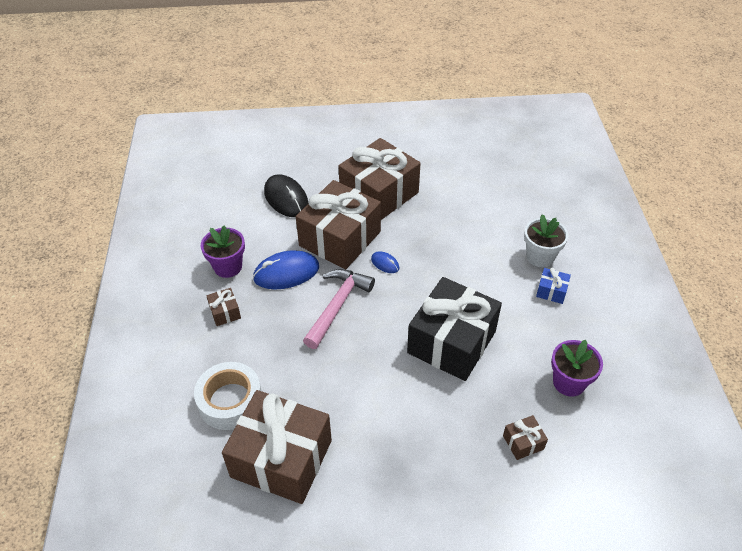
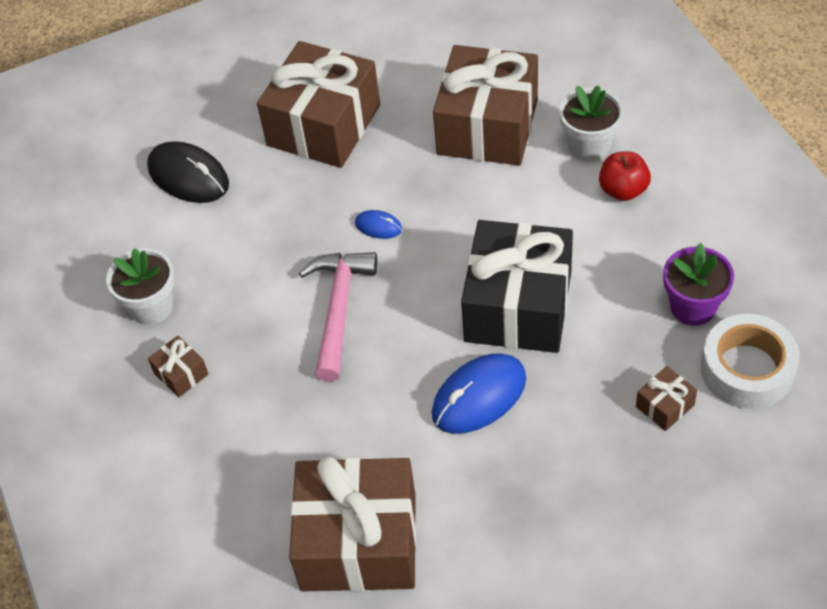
camera: 15 degrees left, 5 degrees up
(228, 267) = (152, 307): purple flower pot -> white flower pot
(230, 401) = (251, 492): white tape -> white tape (747, 369)
(286, 273) = (242, 287): blue mouse -> blue mouse (479, 396)
(340, 238) = (297, 211): brown gift -> brown gift (487, 126)
(551, 291) = (623, 190): blue gift -> red apple

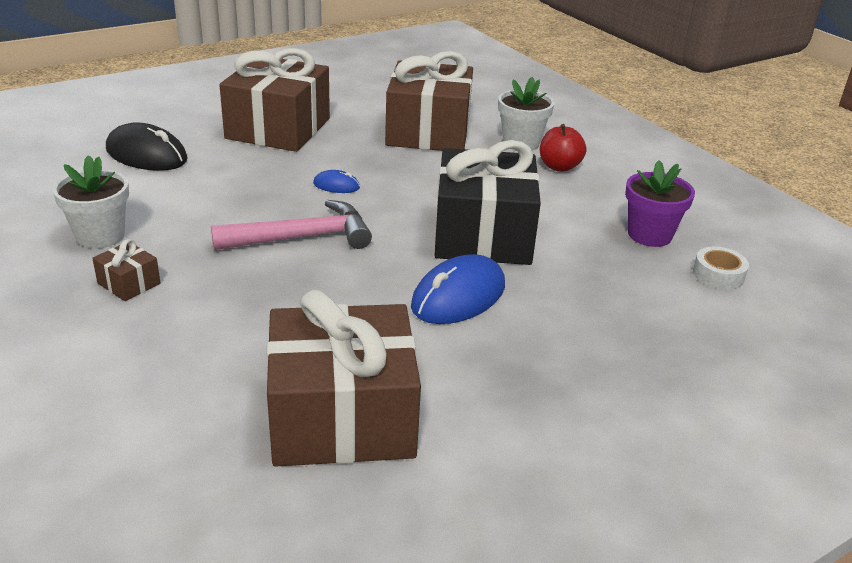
camera: 15 degrees left, 20 degrees down
(338, 310) = (302, 237): pink hammer -> pink hammer turned 75 degrees clockwise
(664, 406) = (650, 300): brown gift -> none
(747, 369) = (718, 275): white tape -> white tape, size x0.55

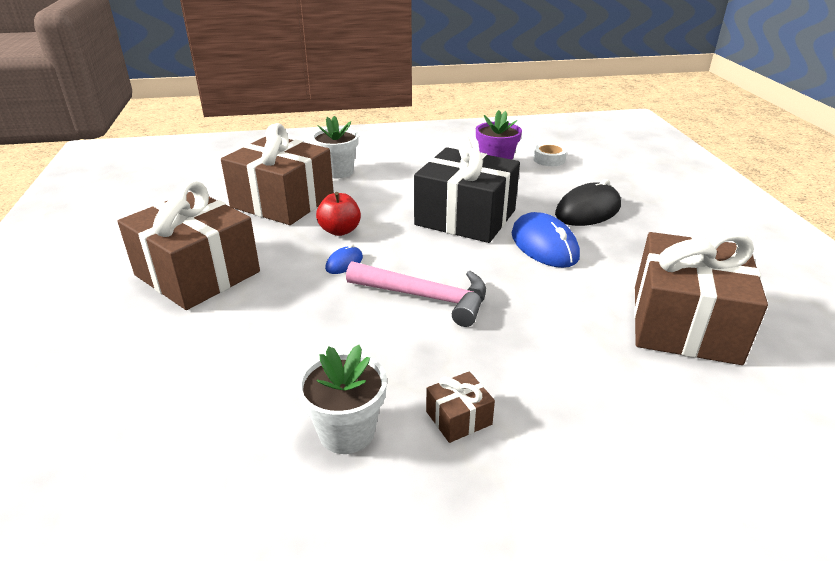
camera: 65 degrees left, 0 degrees up
(146, 155) = (171, 373): black mouse -> black mouse (588, 210)
(302, 237) = (425, 297): pink hammer -> pink hammer turned 105 degrees clockwise
(559, 167) = (386, 168): red apple -> red apple (340, 231)

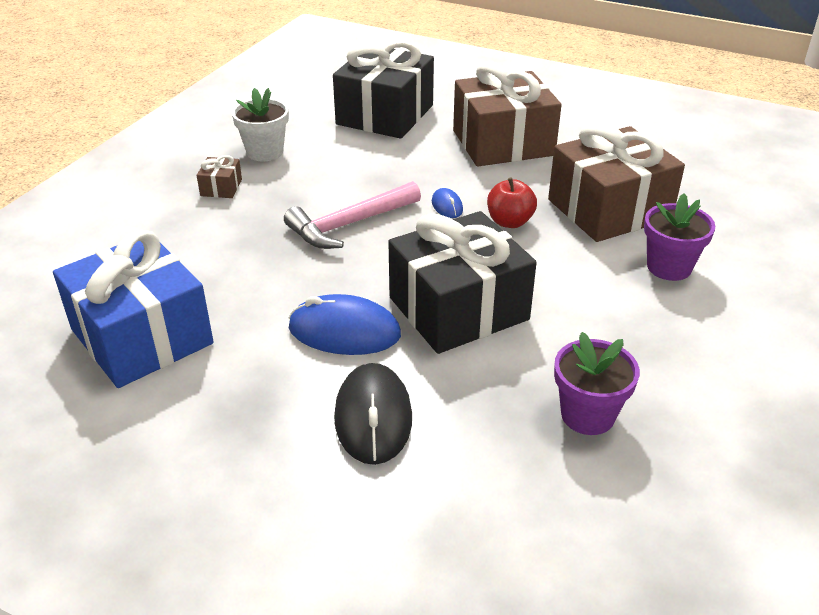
camera: 125 degrees right, 5 degrees up
(168, 377) = (385, 115): none -> black gift
(337, 172) = (669, 267): white flower pot -> purple flower pot
(549, 159) = (563, 492): white tape -> none
(684, 323) = (142, 336): brown gift -> blue gift

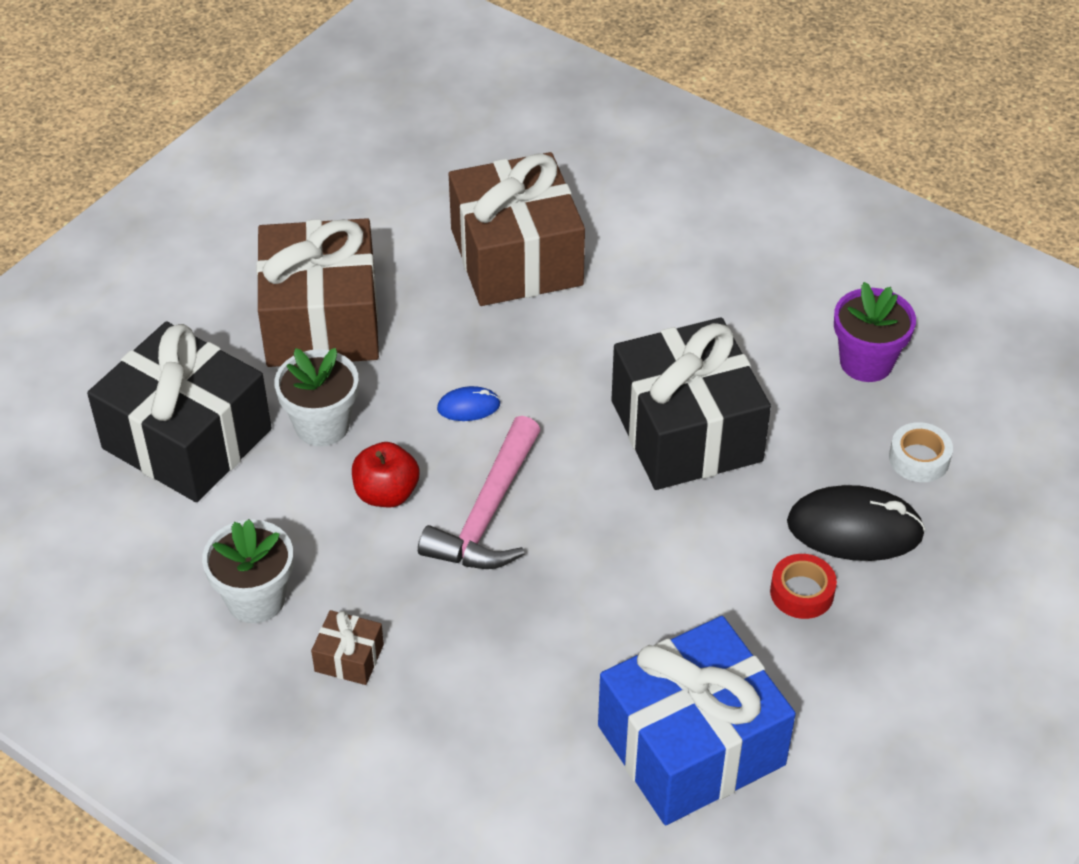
camera: 80 degrees left, 10 degrees up
(295, 387) = (802, 592): none -> red tape
(344, 331) = (711, 540): blue mouse -> none
(350, 224) = (488, 513): pink hammer -> pink hammer turned 45 degrees clockwise
(410, 155) = (322, 425): none -> white flower pot
(473, 460) = (919, 459): none -> white tape
(509, 222) = (521, 352): red apple -> red apple (386, 493)
(669, 267) = (643, 239): purple flower pot -> none

